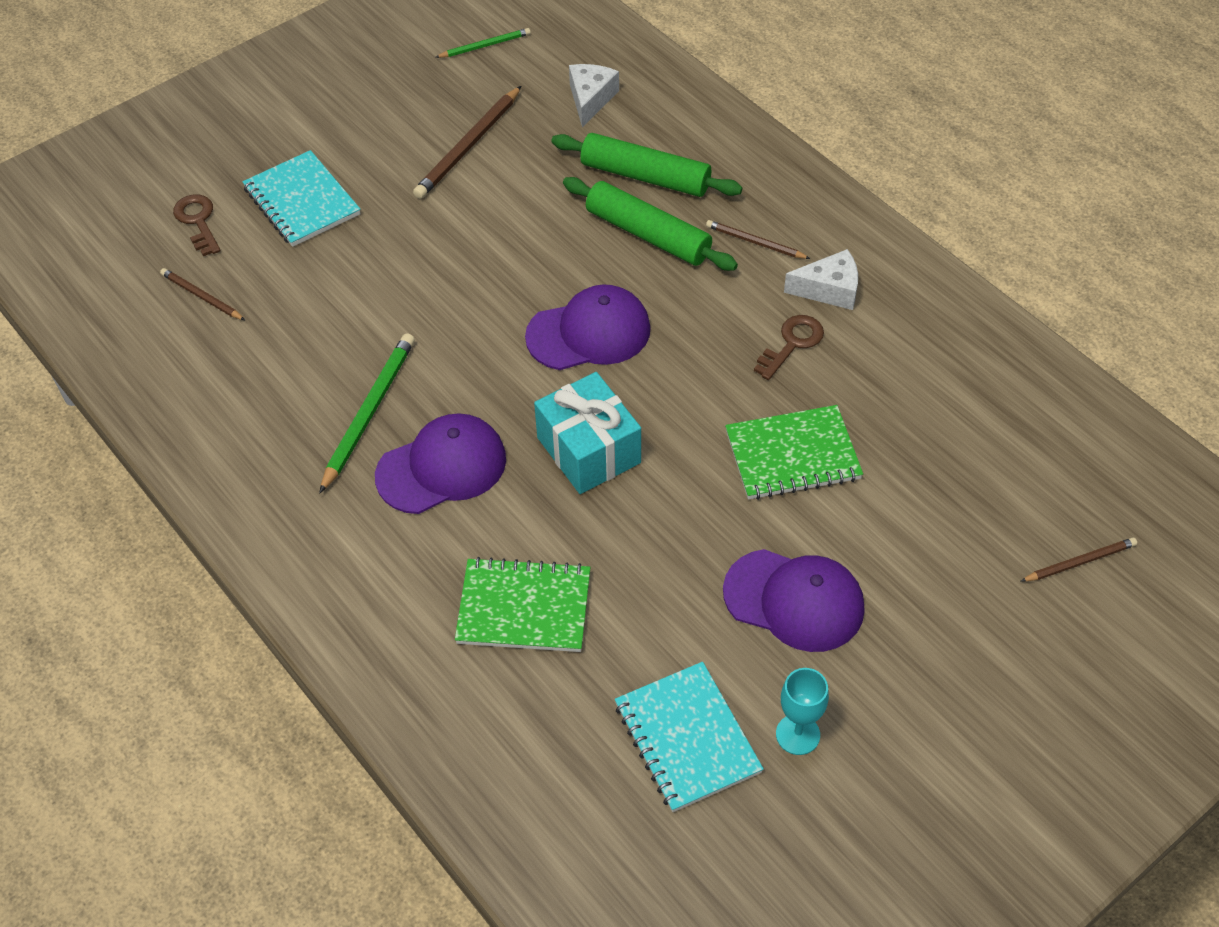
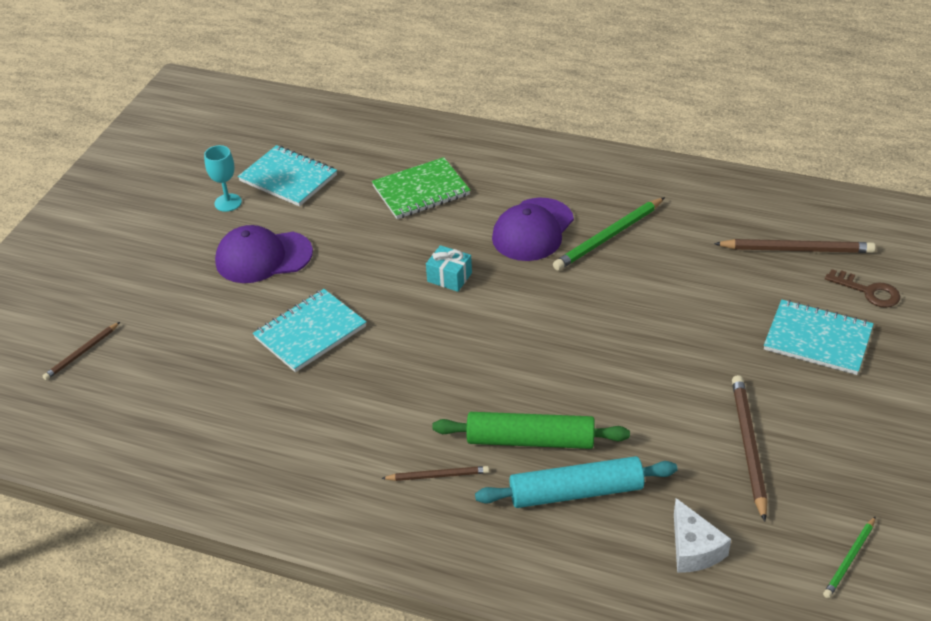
camera: 150 degrees right, 10 degrees down
(201, 296) = (797, 249): brown pencil -> brown pencil, size x1.72
(368, 412) = (609, 237): green pencil -> green pencil turned 60 degrees clockwise
(588, 450) = (449, 277): turquoise gift -> turquoise gift, size x0.56
(589, 333) = (511, 346): purple cap -> none
(645, 176) = (576, 492): green rolling pin -> turquoise rolling pin
(792, 343) = (355, 406): brown key -> none
(792, 455) = (310, 332): green notebook -> turquoise notebook
(829, 289) = (351, 463): white cheese -> none

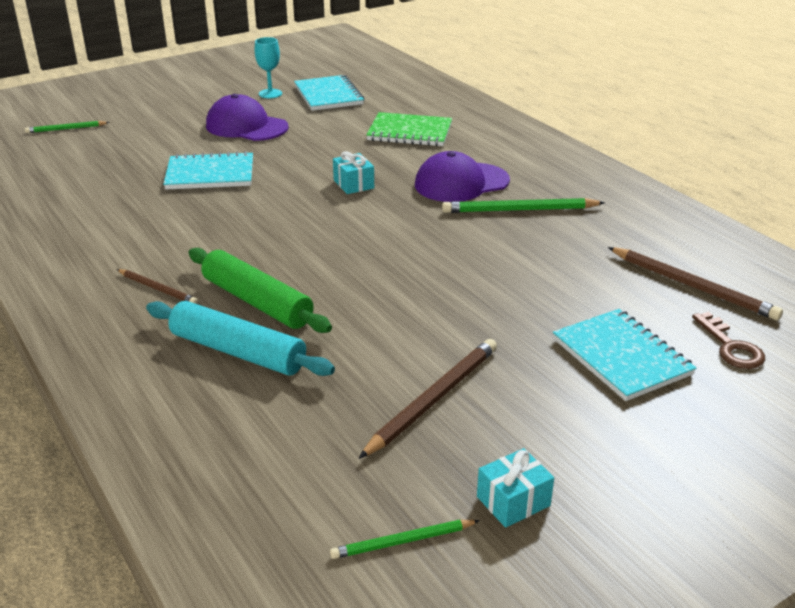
camera: 35 degrees right, 10 degrees down
(82, 353) = (66, 129): brown pencil -> green pencil
(694, 548) = (270, 444): white cheese -> none
(874, 490) = (513, 501): none -> turquoise gift

